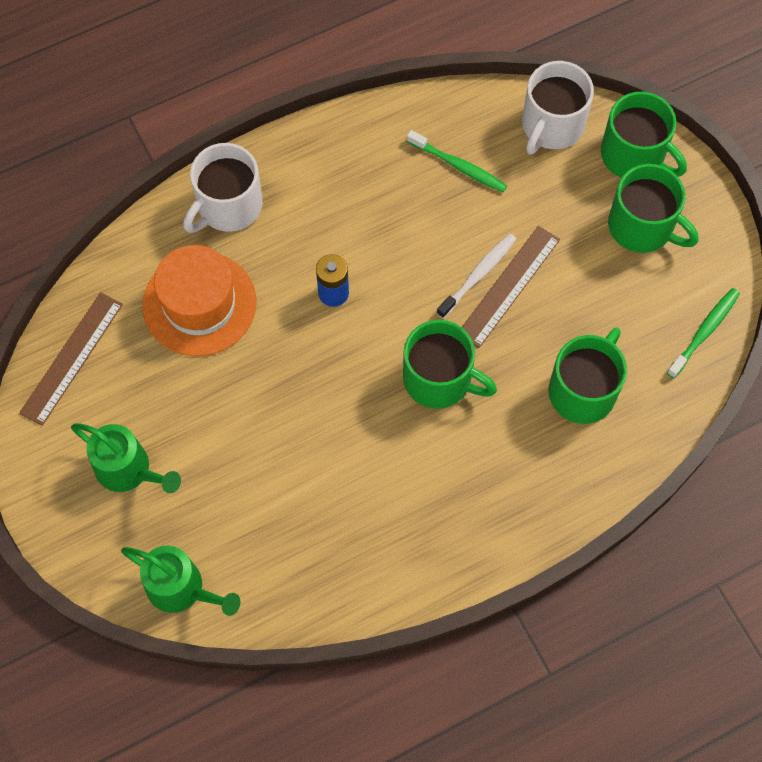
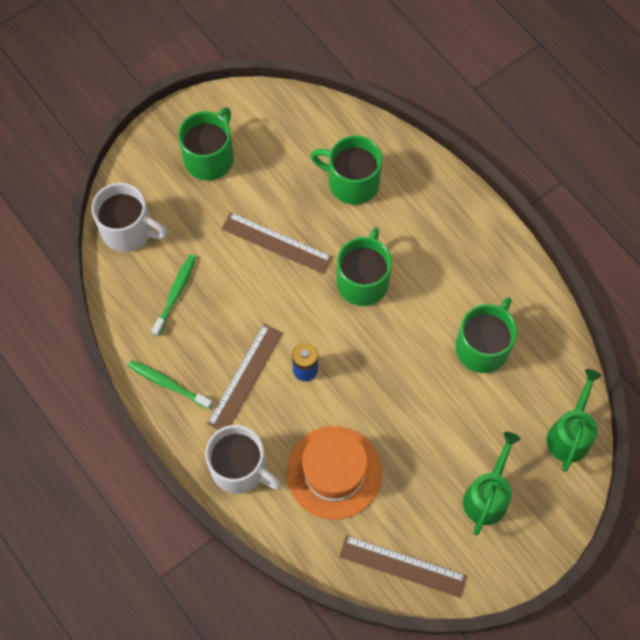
camera: 100 degrees left, 0 degrees up
(336, 226) = (245, 378): none -> brown ruler
(478, 275) = (270, 265): white toothbrush -> none
(634, 155) = (148, 169): green mug -> green mug (483, 346)
(704, 332) = (290, 109): green toothbrush -> green toothbrush (168, 384)

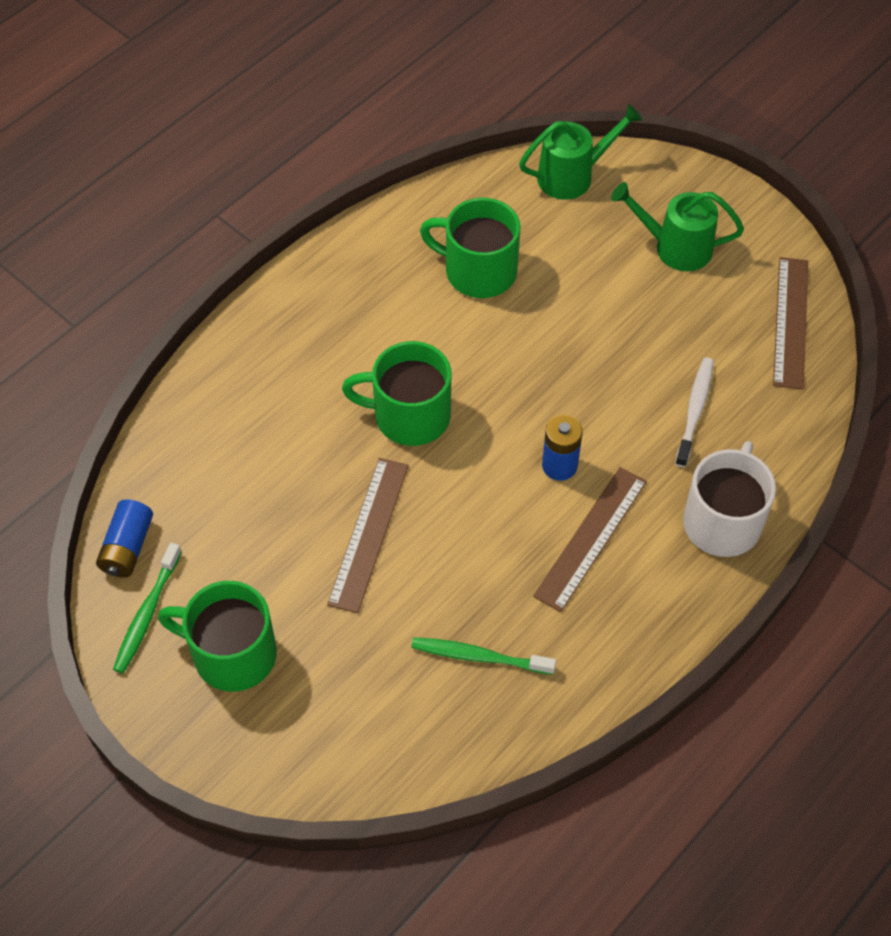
camera: 100 degrees left, 10 degrees down
(128, 230) = (382, 750): white mug -> none
(168, 384) = (625, 637): green toothbrush -> green toothbrush (147, 614)
(245, 378) = (590, 538): brown ruler -> brown ruler turned 75 degrees counterclockwise
(294, 107) = (127, 547): none -> blue battery
(334, 472) = (695, 410): orange hat -> white toothbrush
(351, 182) = (252, 451): green mug -> none
(570, 434) = (573, 176): green watering can -> green watering can turned 150 degrees clockwise

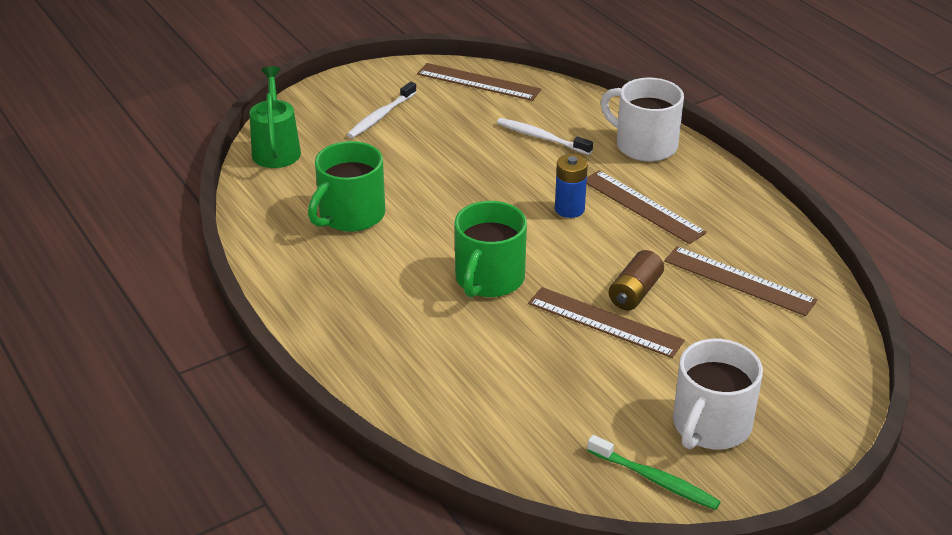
camera: 75 degrees left, 20 degrees down
(127, 547) = (574, 485): blue battery -> none
(232, 654) = (710, 426): green mug -> white mug
(427, 554) = (635, 292): none -> brown battery
(479, 656) = (739, 281): green toothbrush -> brown ruler
(674, 247) = (381, 116): green watering can -> white toothbrush

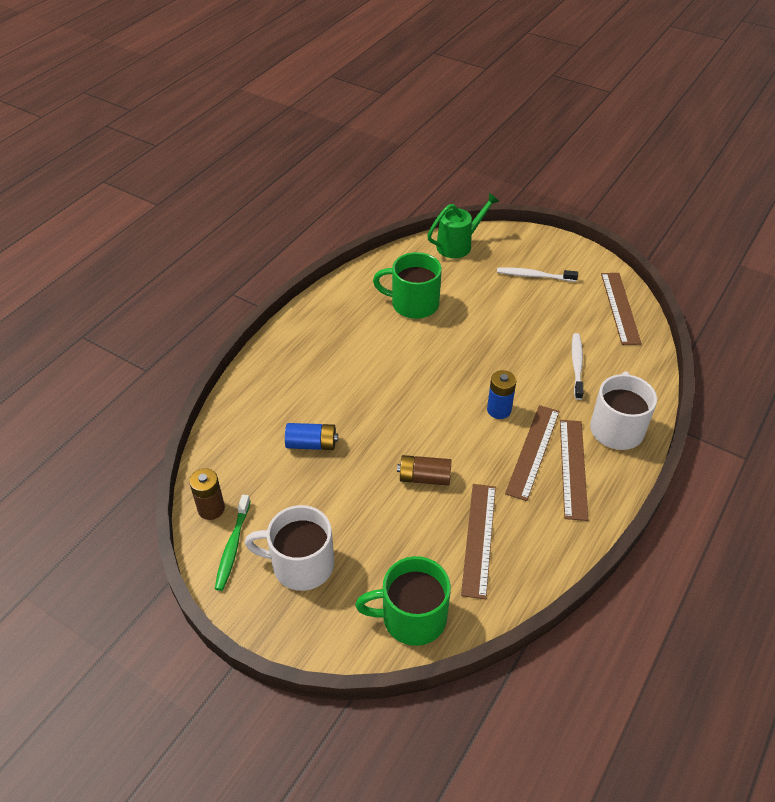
camera: 65 degrees right, 10 degrees up
(489, 279) = (390, 393): green mug -> green mug (412, 617)
(528, 366) = (311, 444): none -> blue battery
(583, 486) = (211, 509): none -> brown battery
(605, 322) = (381, 470): brown ruler -> brown ruler (573, 468)

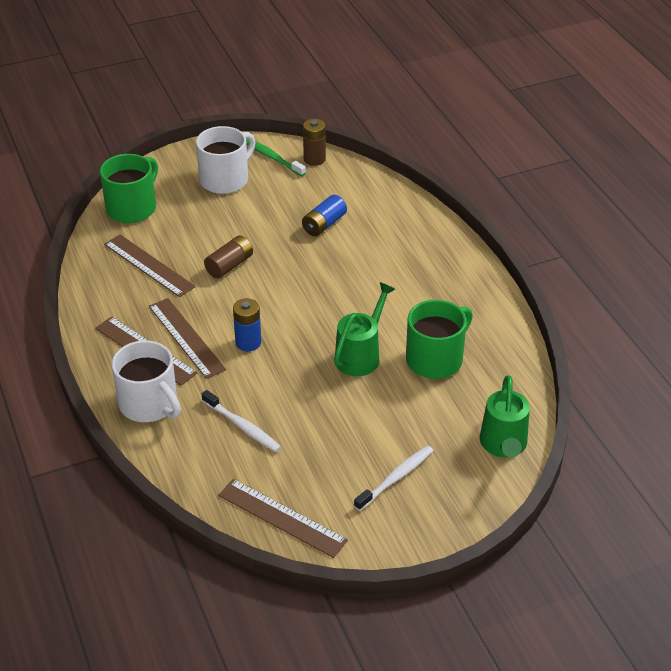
camera: 125 degrees right, 5 degrees down
(447, 342) = (361, 355): none -> green watering can

